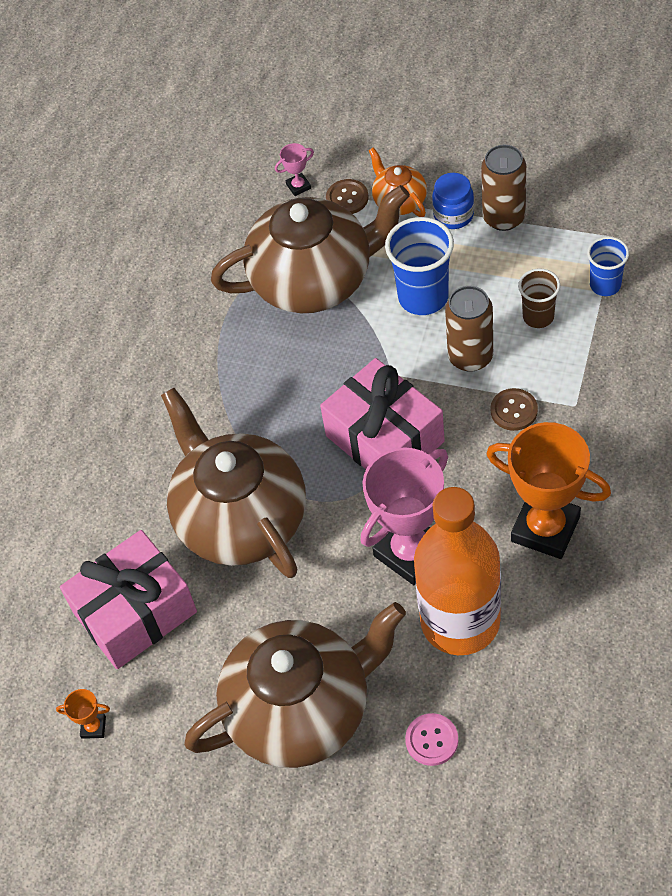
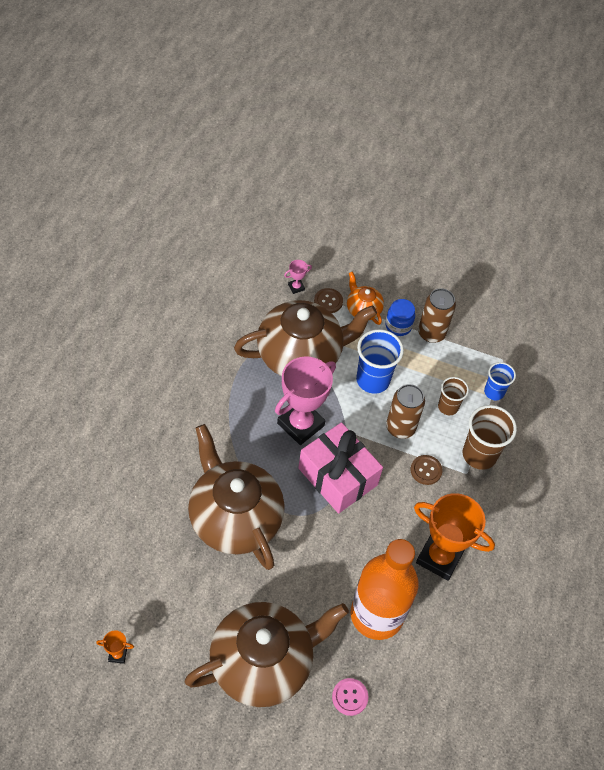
camera: 10 degrees left, 0 degrees up
(135, 612) = (155, 575): pink gift -> none
(411, 552) = (348, 560): pink trophy -> pink trophy (300, 424)
(591, 376) = (479, 455): none -> brown cup

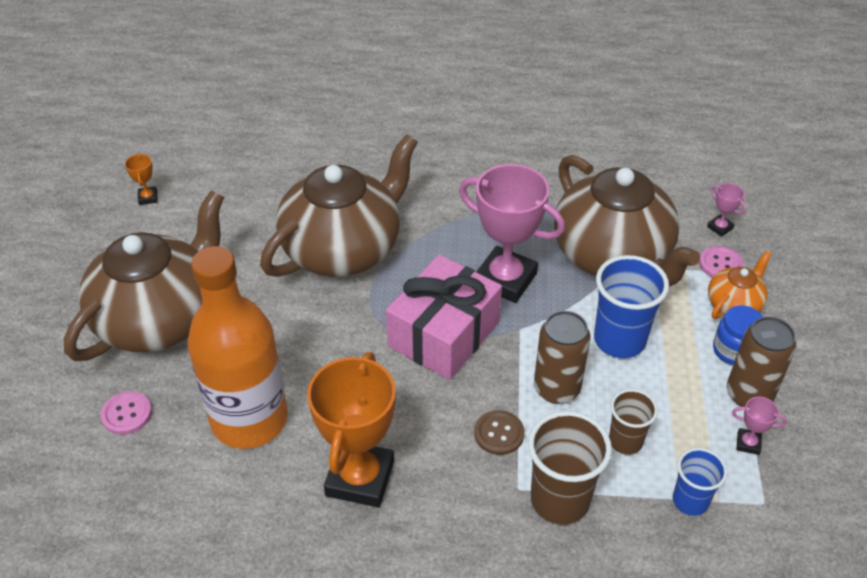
camera: 80 degrees right, 10 degrees down
(263, 662) = (160, 318): brown teapot -> brown teapot turned 105 degrees counterclockwise
(328, 301) = (720, 264): brown button -> pink button
(464, 349) = (748, 443): none -> pink trophy

